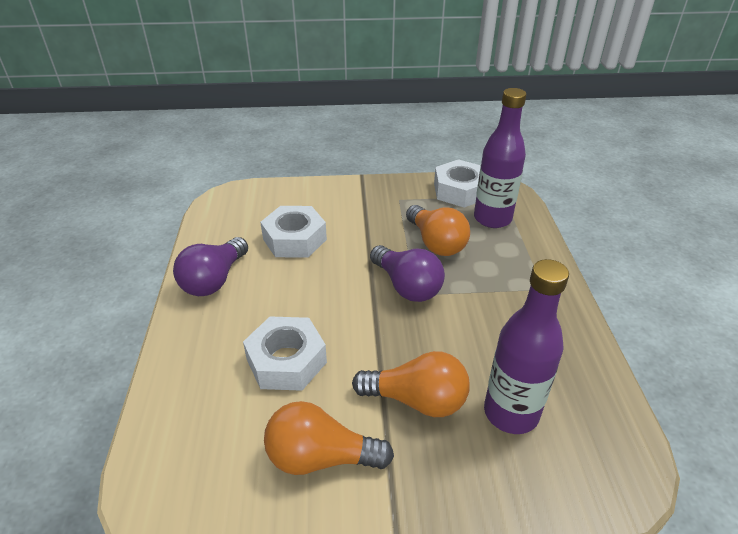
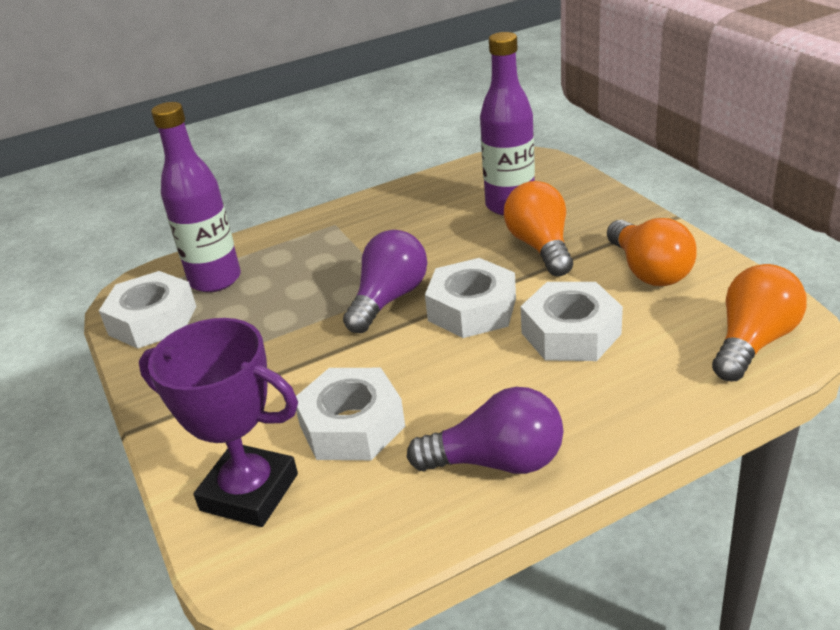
camera: 110 degrees left, 5 degrees down
(281, 200) = (249, 492): none -> purple trophy
(359, 322) = (472, 309): none -> white nut
(436, 243) = (291, 304): orange light bulb -> orange light bulb (753, 342)

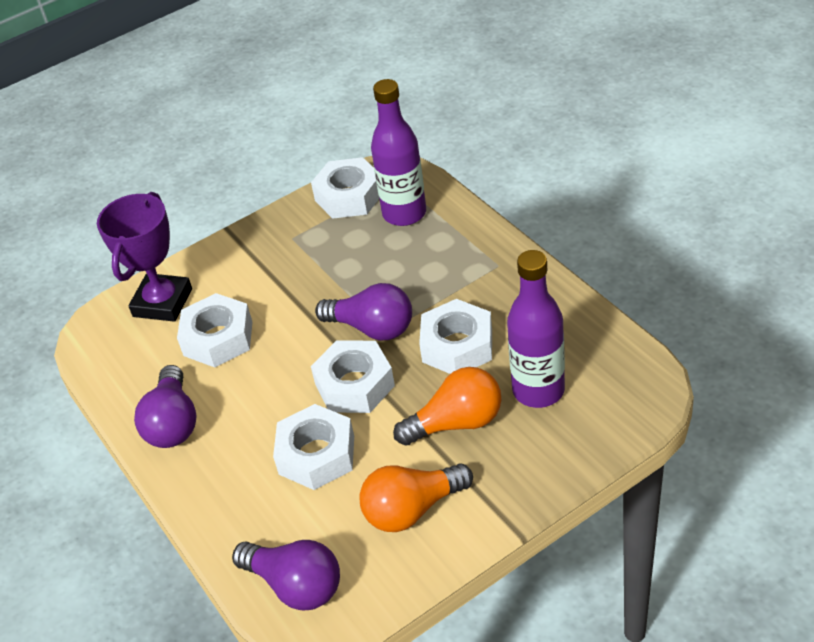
camera: 85 degrees right, 10 degrees up
(438, 246) = (457, 346): none -> white nut
(753, 342) = (295, 585): orange light bulb -> purple light bulb

